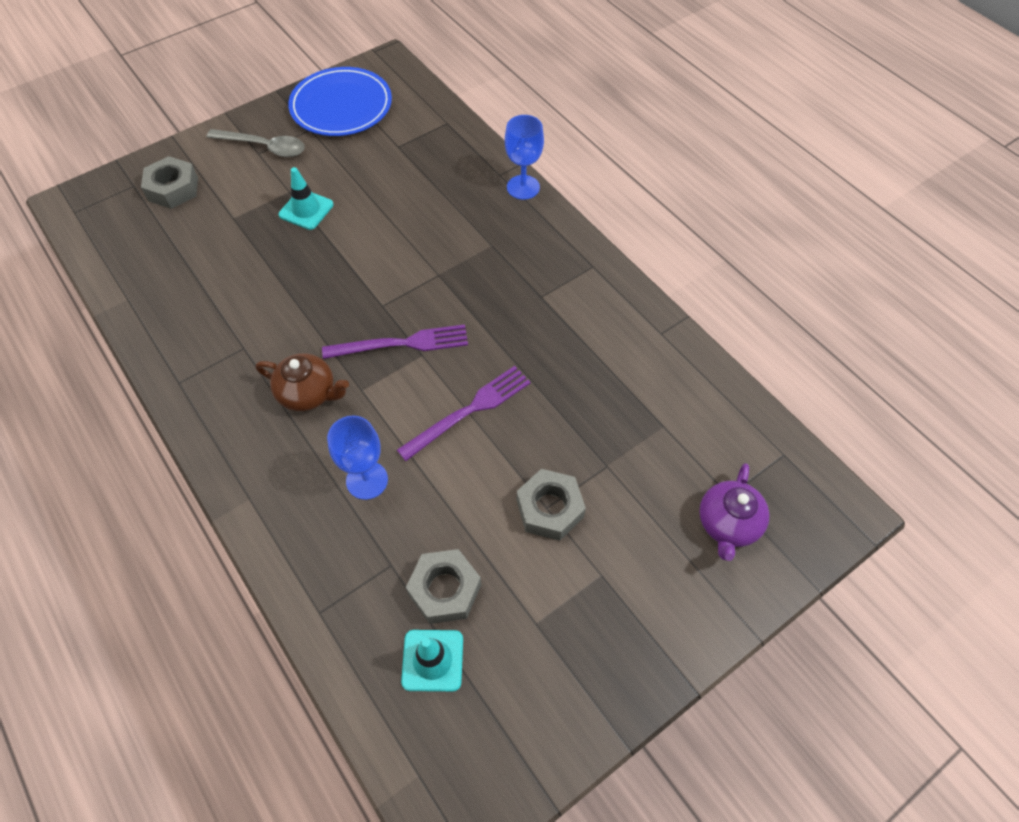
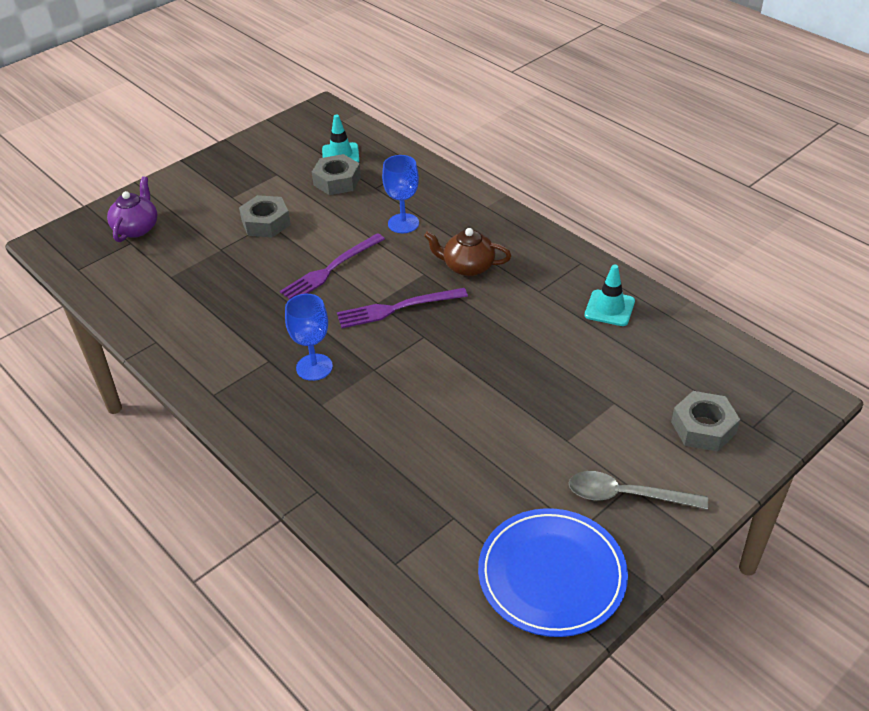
camera: 175 degrees right, 15 degrees down
(306, 210) = (536, 420): turquoise traffic cone -> turquoise traffic cone (609, 308)
(523, 187) = (287, 476): blue goblet -> blue goblet (314, 367)

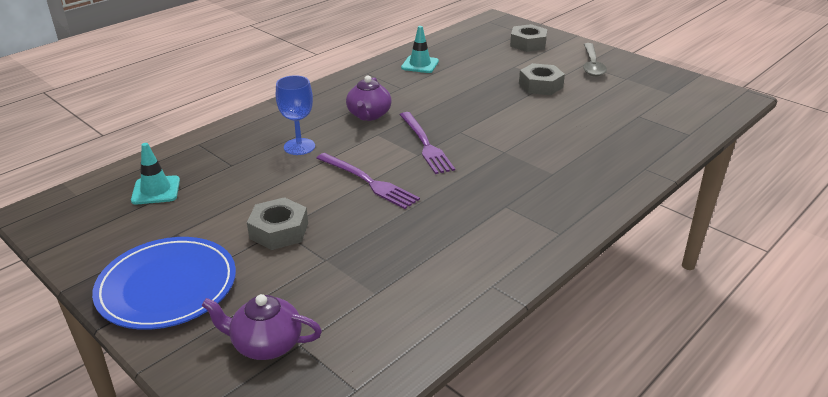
camera: 95 degrees left, 10 degrees down
(314, 367) = (509, 180): blue goblet -> none
(337, 181) = (209, 189): grey nut -> grey nut (540, 85)
(468, 267) = (369, 115): brown teapot -> purple teapot
(552, 575) = (664, 86): blue plate -> blue plate (167, 286)

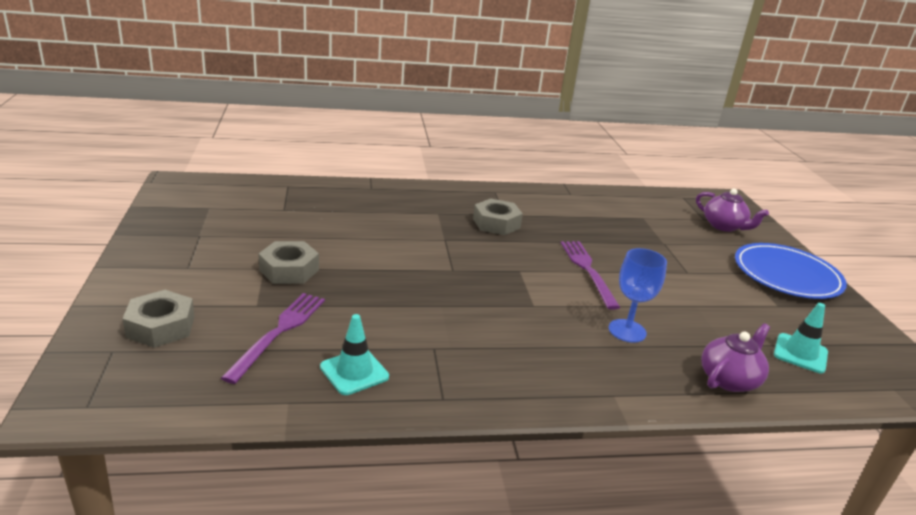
camera: 145 degrees left, 5 degrees down
(279, 231) = (689, 271): grey nut -> grey nut (496, 223)
(369, 115) = (517, 330): purple teapot -> purple teapot (729, 379)
(425, 144) = (501, 275): purple fork -> purple fork (279, 333)
(592, 65) = (185, 262): grey spoon -> none

